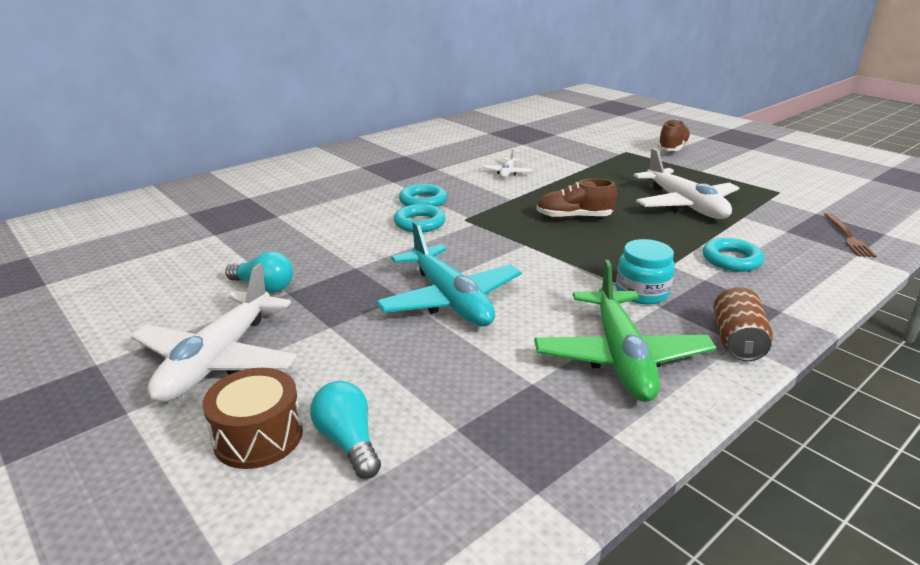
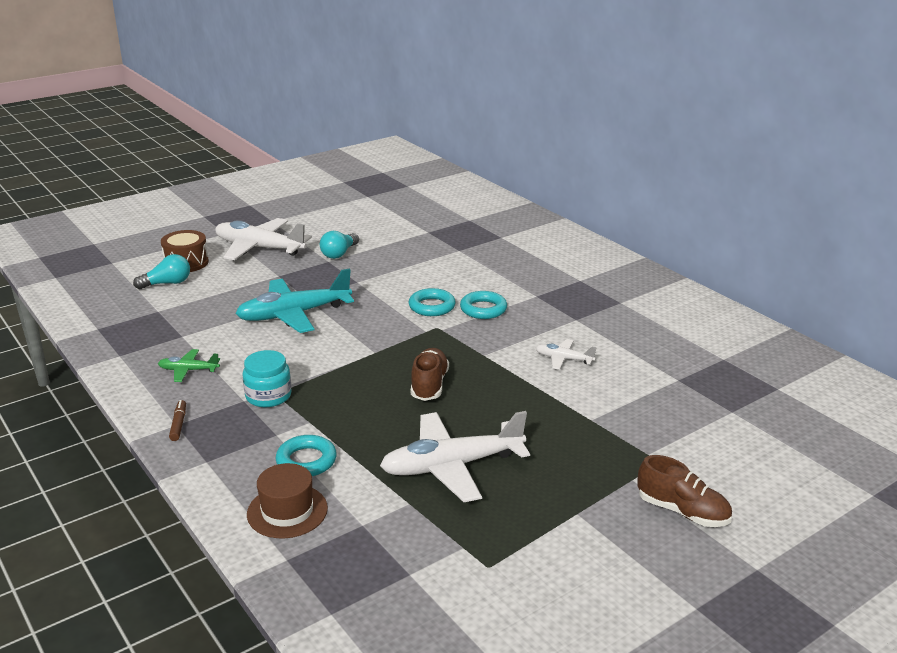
camera: 95 degrees right, 0 degrees up
(620, 357) = (188, 370): green plane -> green plane, size x0.48
(737, 341) = (178, 424): brown can -> brown marker
(805, 260) = (287, 511): none -> brown hat
(848, 237) = (332, 572): brown fork -> none

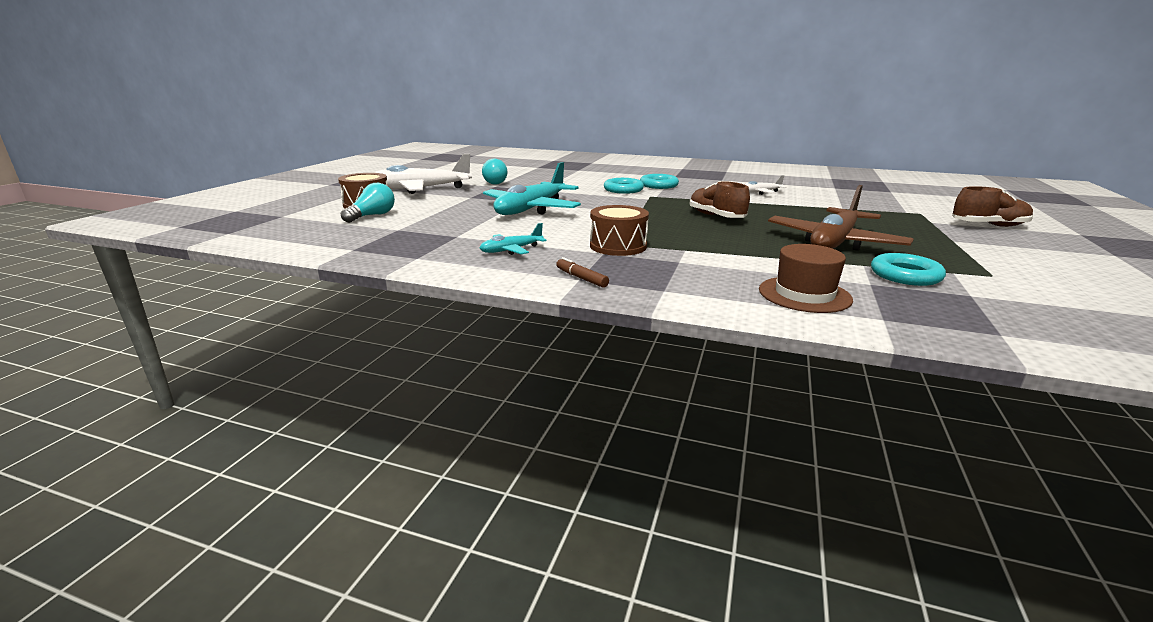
camera: 35 degrees left, 5 degrees down
(188, 370) = (511, 250): green plane -> turquoise plane
(268, 396) = (618, 246): turquoise jar -> brown drum
(306, 461) = (739, 267): turquoise ring -> turquoise ring (905, 275)
(451, 466) = (834, 243): white plane -> brown plane

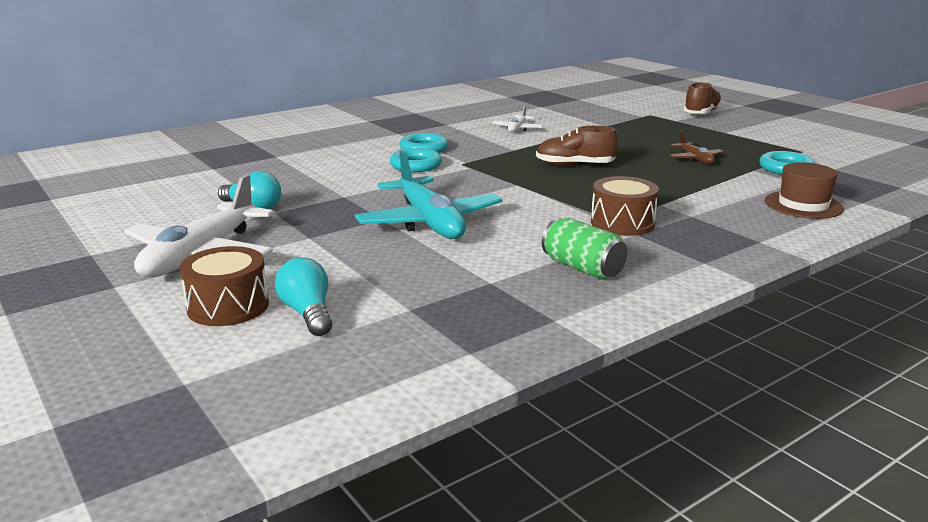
camera: 55 degrees left, 0 degrees up
(511, 250) = (582, 268): turquoise plane -> green can
(581, 278) = (703, 261): brown marker -> none
(834, 243) = (695, 159): brown plane -> brown plane, size x0.48

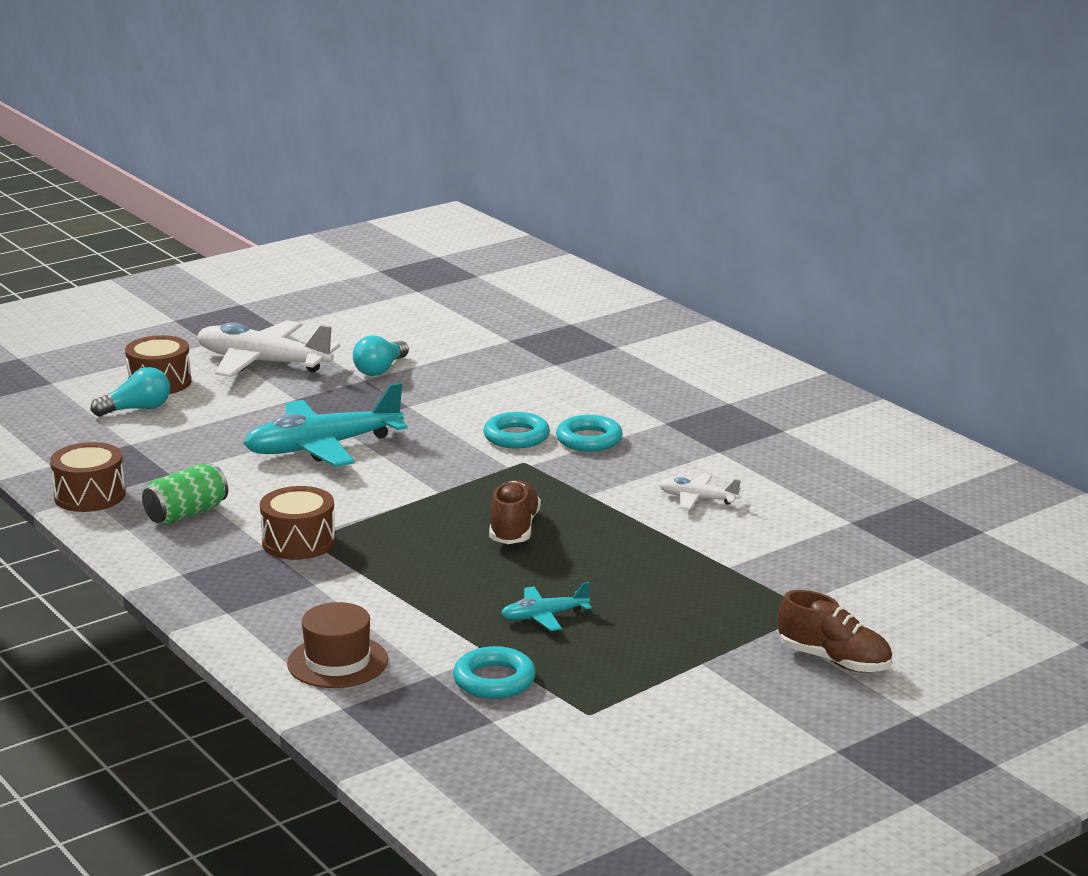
camera: 90 degrees right, 0 degrees up
(552, 319) = (90, 496): none -> brown drum
(695, 159) = (543, 616): brown plane -> turquoise plane

